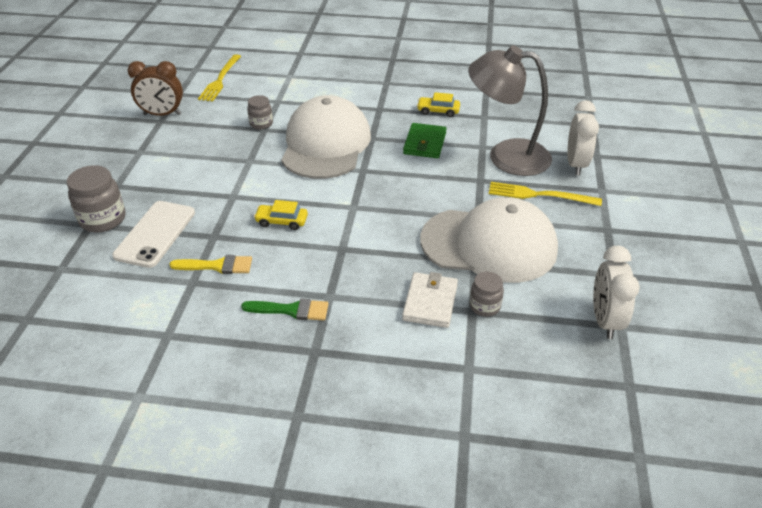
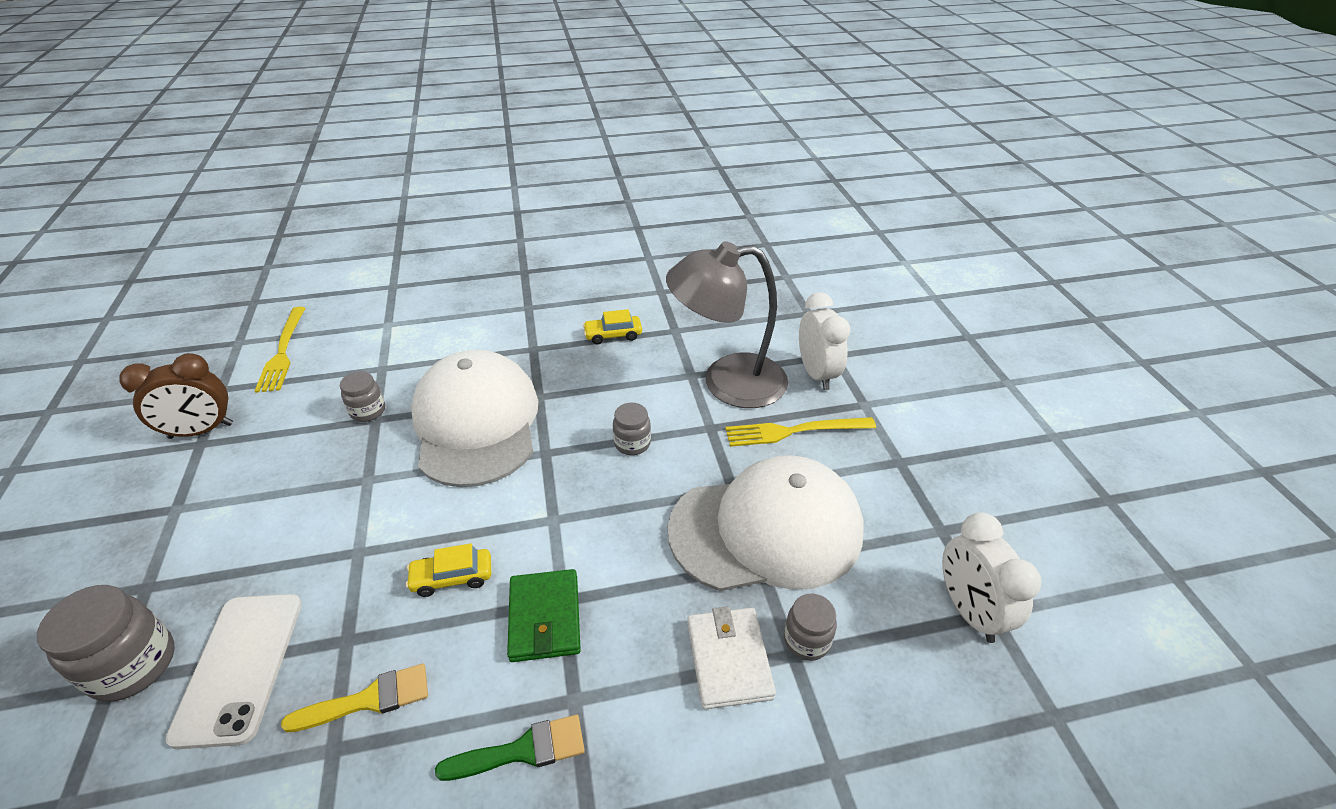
camera: 20 degrees left, 0 degrees up
(422, 177) = (632, 443): none -> grey jar
(425, 143) = (615, 388): green wallet -> green wallet (545, 617)

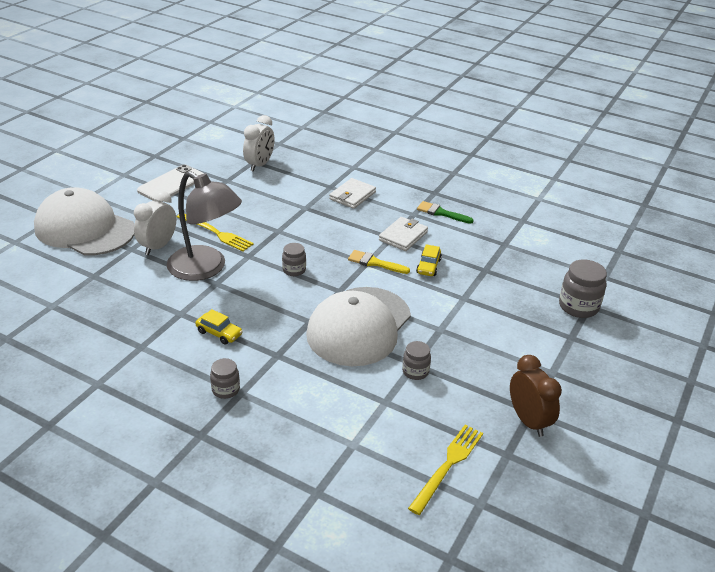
camera: 140 degrees left, 5 degrees down
(201, 431) = (528, 421): brown clock -> brown clock turned 45 degrees clockwise
(240, 667) = (532, 283): white phone -> white phone (172, 184)
(369, 699) = (485, 249): yellow brush -> yellow brush (374, 263)
(452, 577) = (428, 266): yellow car -> yellow car turned 75 degrees clockwise
(545, 617) = (403, 236): green wallet -> white wallet
(766, 529) = (287, 213): white cap -> white cap (85, 229)
(806, 640) = (321, 186): grey jar -> grey jar (225, 390)

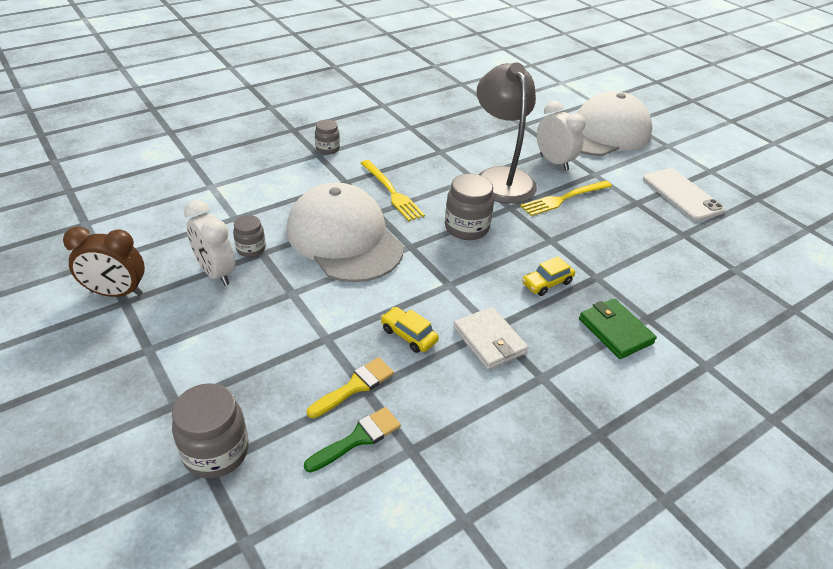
camera: 115 degrees right, 5 degrees up
(206, 269) = (501, 178): grey lamp -> grey lamp turned 105 degrees clockwise
(219, 333) = (398, 162): yellow car -> yellow car (547, 283)
(259, 165) = (723, 271): white clock -> white clock (216, 272)
(294, 270) = (466, 228): grey jar -> grey jar, size x1.66
(352, 196) = (615, 331): white wallet -> green wallet
(374, 263) = (445, 291): yellow brush -> yellow brush (355, 386)
(441, 213) = (532, 412): green brush -> green brush (358, 438)
(448, 465) = (135, 222): yellow fork -> yellow fork (391, 192)

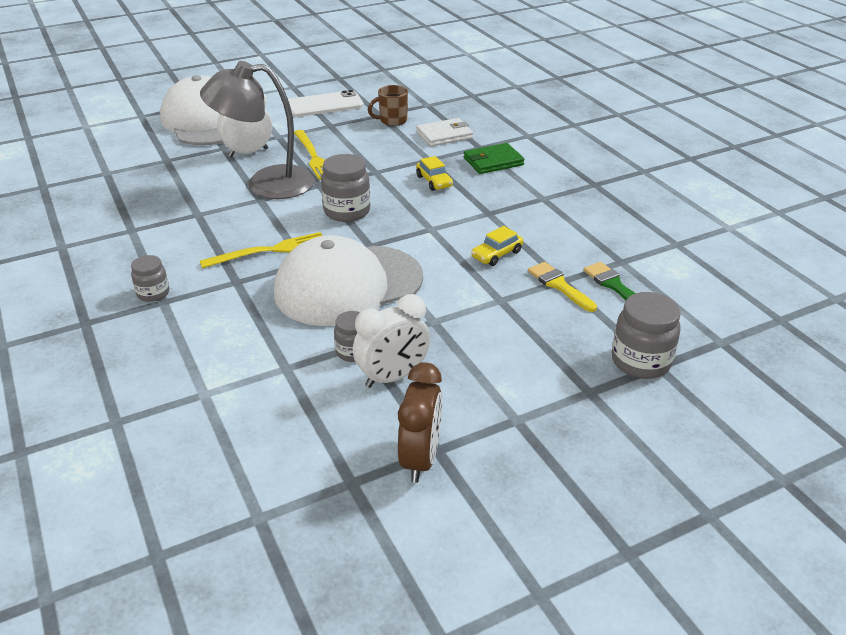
camera: 80 degrees left, 5 degrees down
(489, 340) = (503, 216): white wallet -> white wallet (444, 135)
(674, 244) = (392, 121): none -> brown mug

